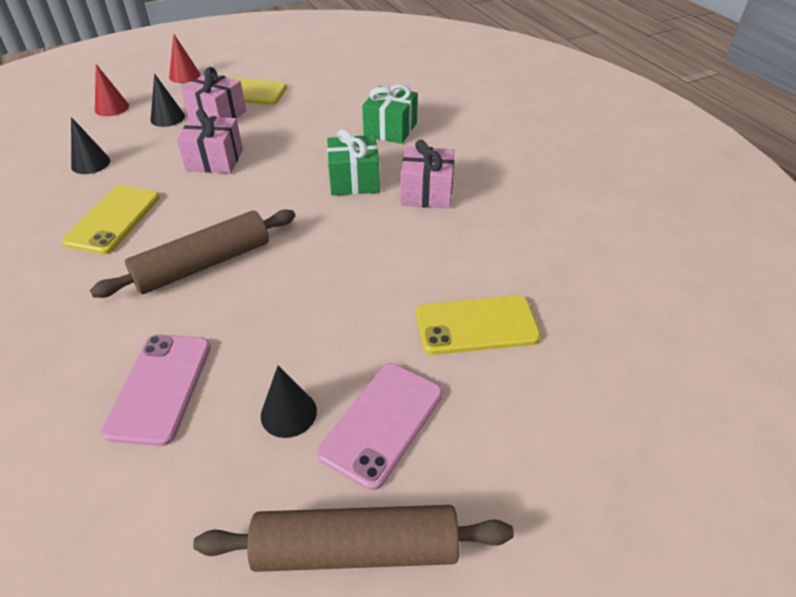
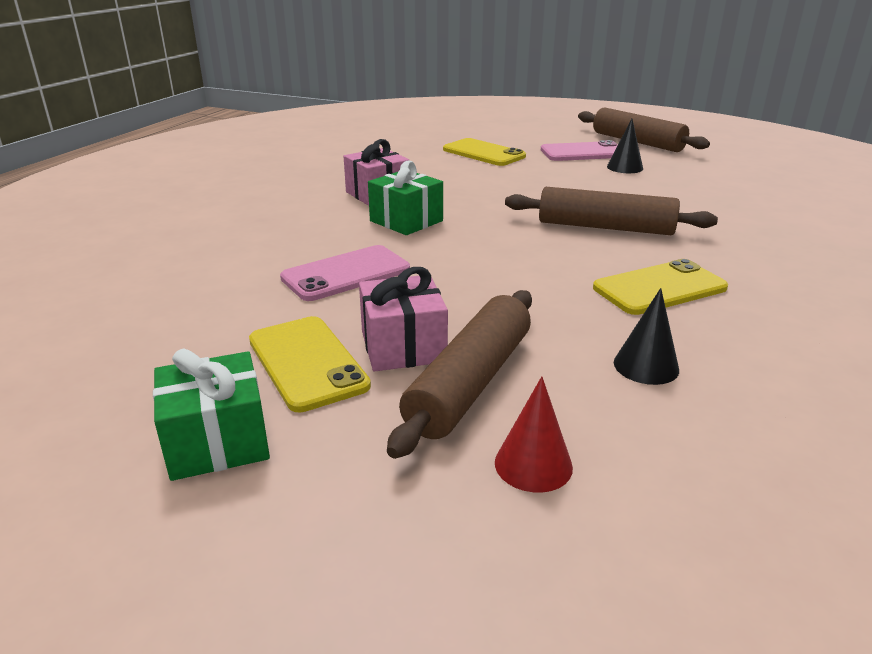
camera: 130 degrees left, 15 degrees down
(160, 388) = (691, 195): pink phone -> pink phone (346, 274)
(167, 118) = (470, 382): black cone -> brown rolling pin
(184, 76) = (321, 468): red cone -> none
(215, 160) = (491, 293): pink gift -> none
(390, 129) = (288, 237): green gift -> green gift (217, 441)

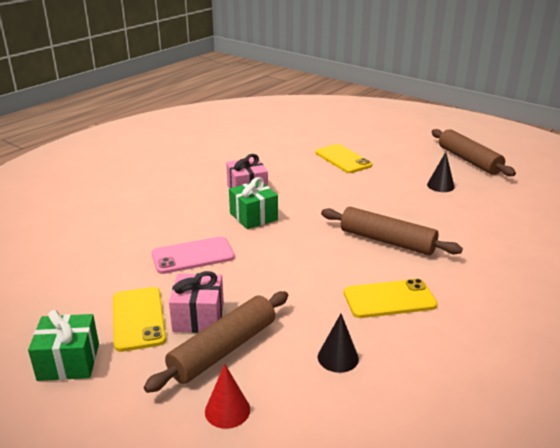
camera: 15 degrees right, 0 degrees up
(583, 152) = (418, 167): pink phone -> none

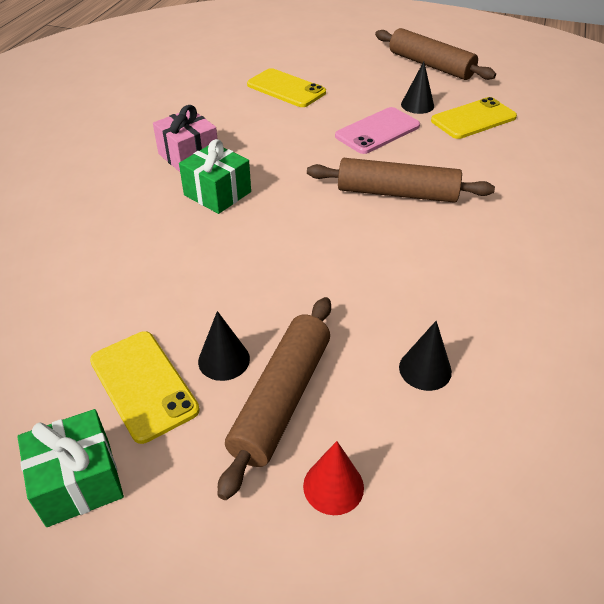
camera: 20 degrees left, 15 degrees up
(193, 256) = (168, 270): pink phone -> pink phone (377, 131)
(198, 317) = (224, 360): pink gift -> black cone
(389, 299) = (440, 272): yellow phone -> yellow phone (473, 119)

